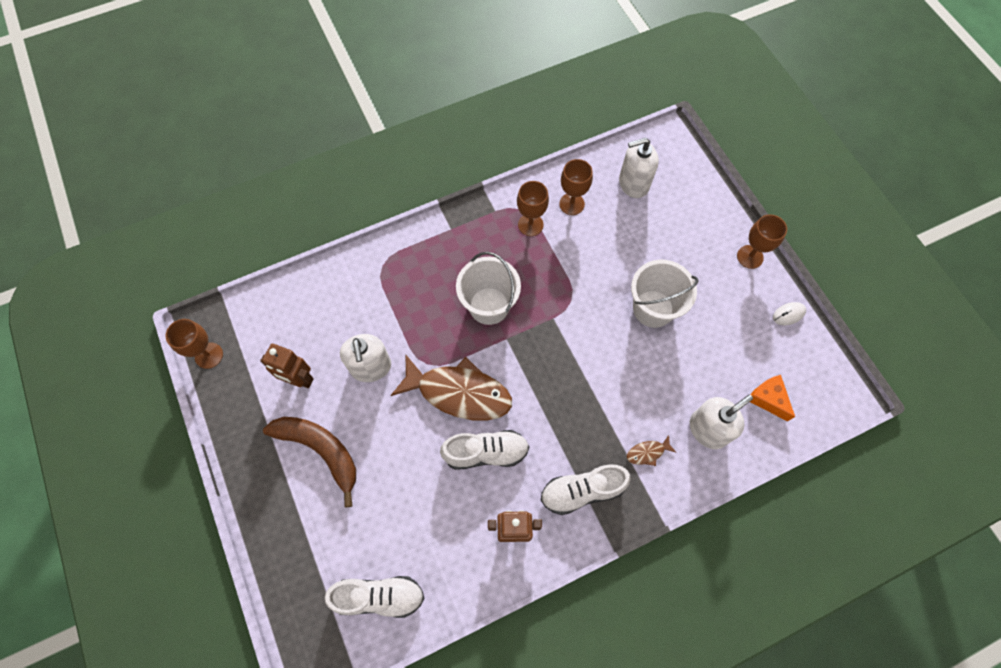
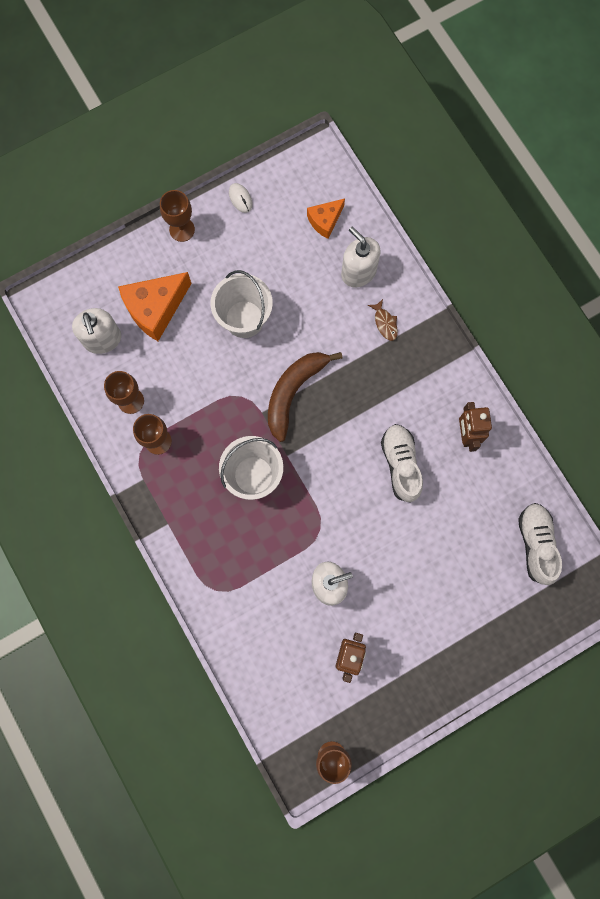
camera: 95 degrees left, 10 degrees up
(321, 450) = (416, 619): brown banana -> brown banana (293, 392)
(459, 392) = (346, 495): brown fish -> none
(582, 491) = (425, 378): white shoe -> none
(664, 229) = (155, 309): none -> orange cheese

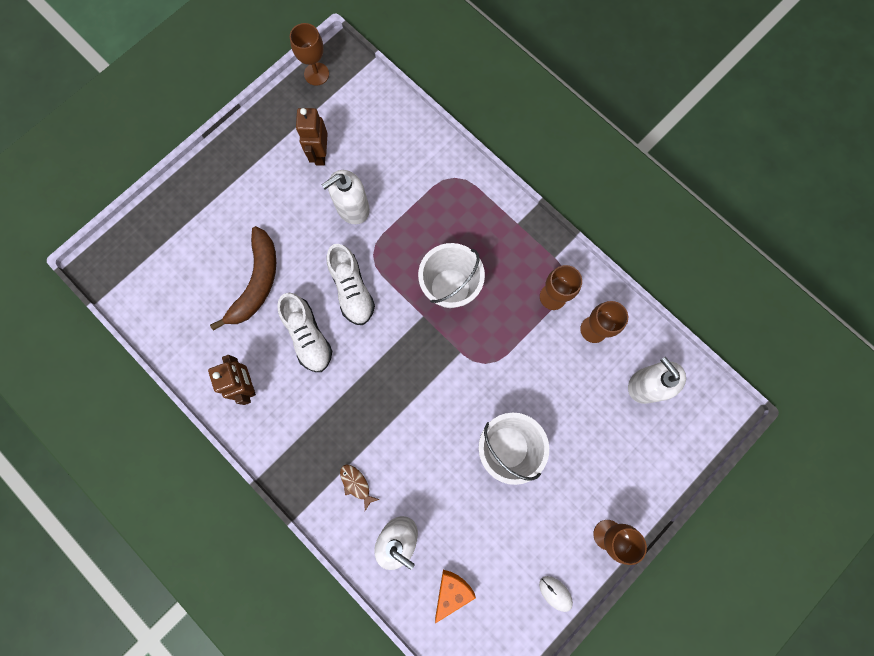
camera: 165 degrees right, 0 degrees up
(155, 309) = (603, 433): orange cheese -> none
(293, 392) = (433, 381): brown banana -> brown banana (257, 283)
(535, 544) = (162, 294): white shoe -> white shoe (352, 289)

